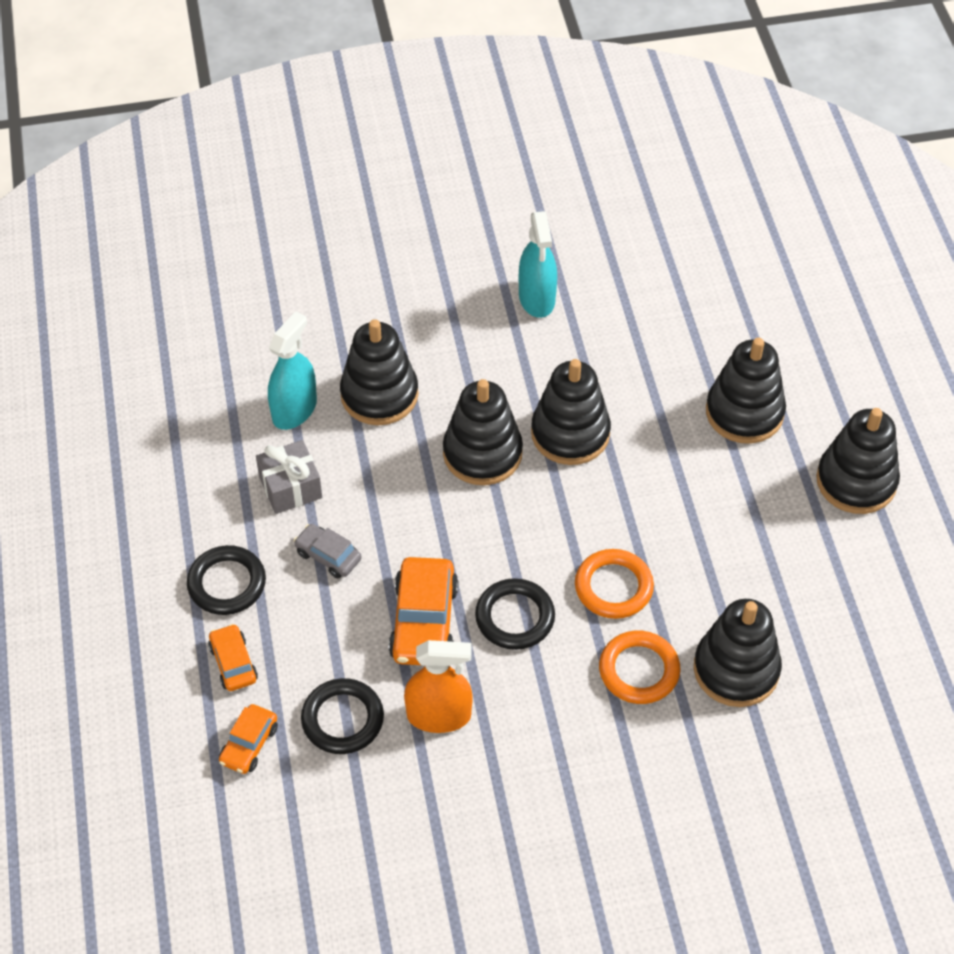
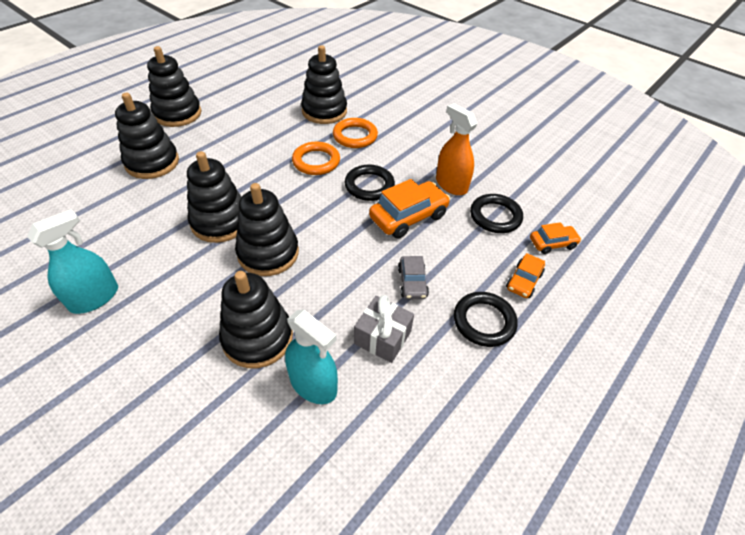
camera: 130 degrees left, 5 degrees down
(294, 410) = (313, 384): turquoise spray bottle -> turquoise spray bottle turned 135 degrees counterclockwise

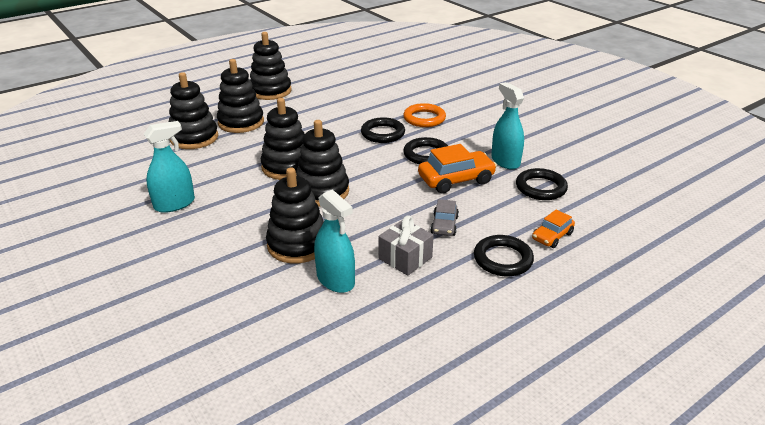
camera: 15 degrees right, 15 degrees down
(316, 161) = (383, 133): orange ring -> black ring
(324, 111) = (401, 99): black stacking toy -> black stacking toy (194, 138)
(451, 185) = (505, 161): orange spray bottle -> turquoise spray bottle
(552, 243) = (591, 213): orange car -> none

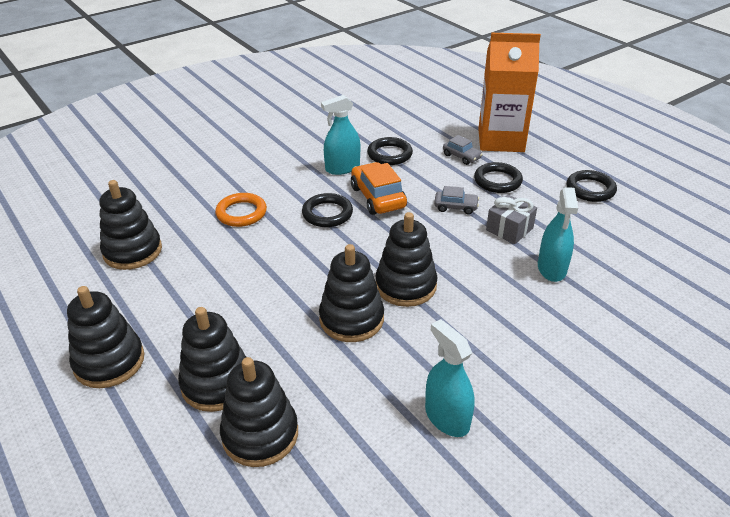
camera: 90 degrees left, 5 degrees up
(297, 244) = (506, 297): black stacking toy -> black stacking toy (132, 251)
(335, 280) = (551, 268): turquoise spray bottle -> turquoise spray bottle turned 135 degrees clockwise
(383, 133) = (274, 244): black ring -> black ring (590, 189)
(552, 236) = (461, 156): orange car -> grey car
(606, 272) = (501, 140): none -> orange carton

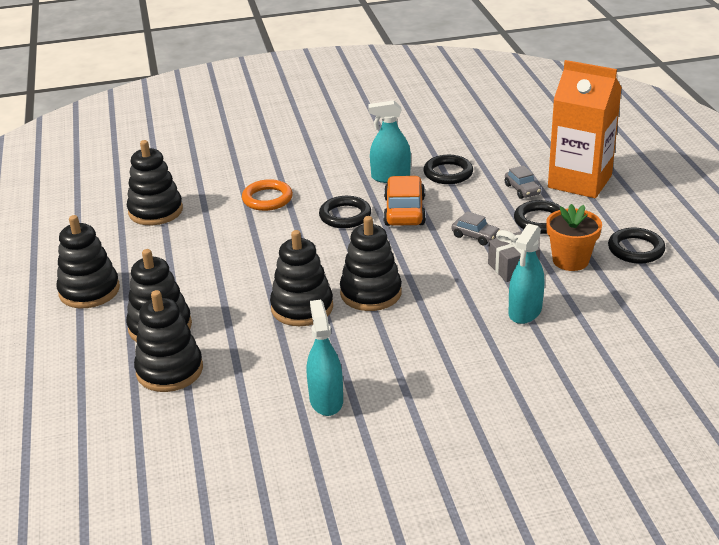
camera: 25 degrees right, 5 degrees down
(549, 211) = (570, 260): none -> orange flower pot

